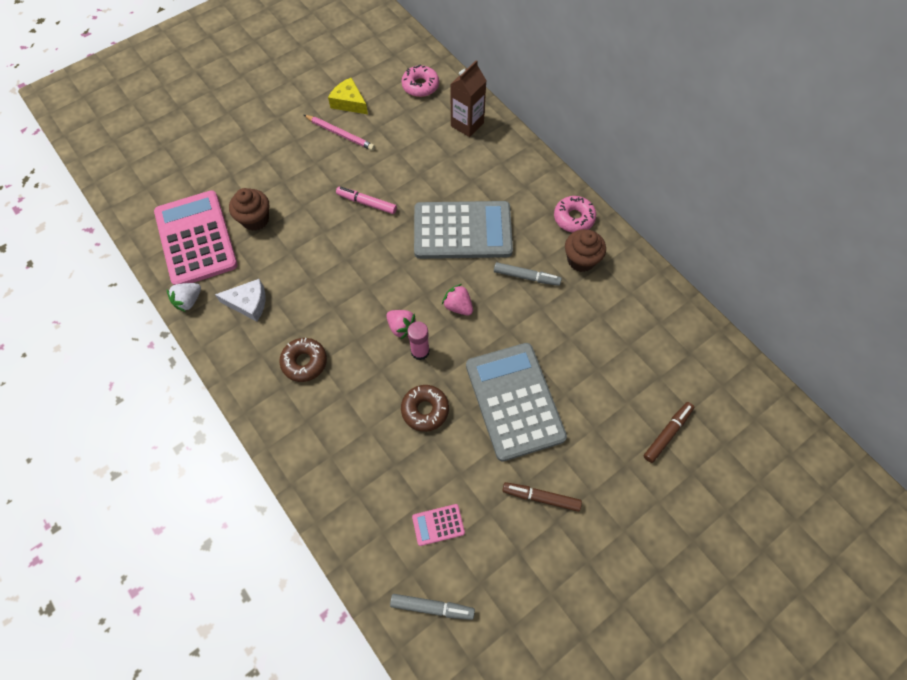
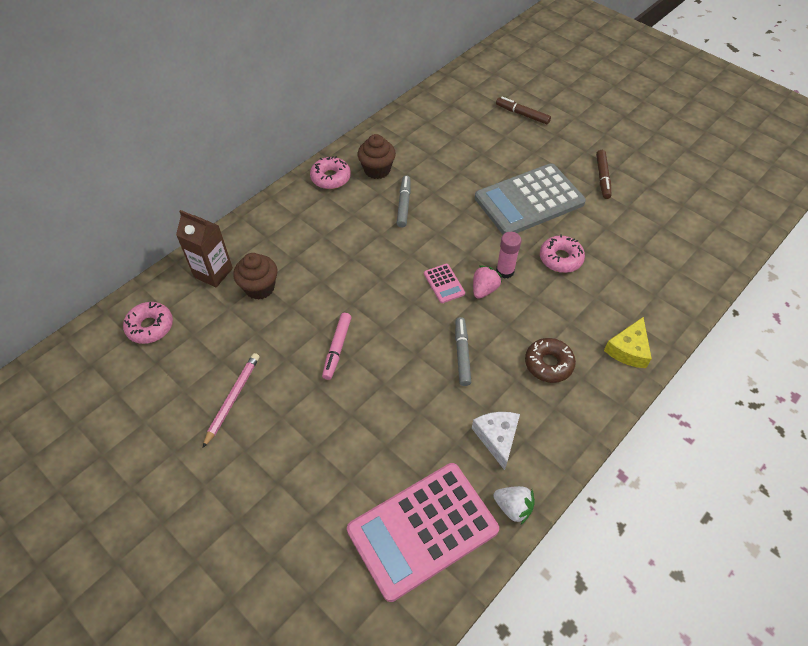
camera: 100 degrees left, 10 degrees down
(255, 219) = (380, 464): brown cupcake -> brown cupcake (259, 288)
(349, 102) = (177, 400): yellow cheese -> yellow cheese (628, 349)
(425, 410) = (560, 258): brown donut -> pink donut
(432, 607) = (715, 230): grey marker -> grey marker (462, 354)
(438, 525) = (653, 235): pink calculator -> pink calculator (444, 283)
(458, 306) = (448, 249): pink strawberry -> none
(462, 231) = (360, 258): grey calculator -> none

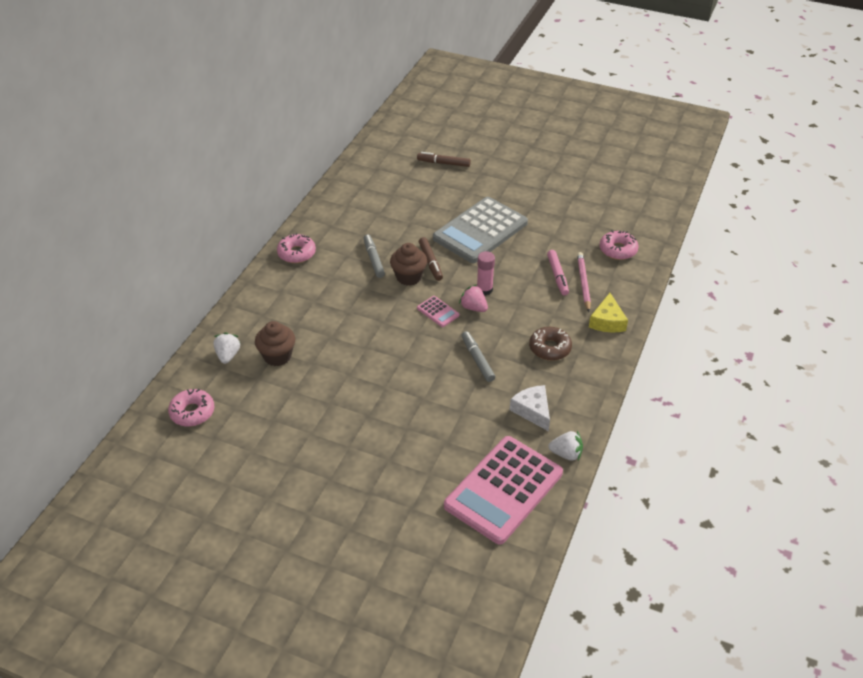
camera: 20 degrees left, 10 degrees down
(213, 273) = (228, 355): brown carton -> white strawberry
(232, 398) = (299, 445): pink pencil -> pink pencil (583, 283)
(337, 348) = (371, 384): pink marker -> pink marker (557, 276)
(377, 170) = (336, 237): brown cupcake -> brown cupcake (409, 277)
(484, 289) = (473, 308): pink strawberry -> pink strawberry turned 60 degrees counterclockwise
(560, 258) = (526, 269): pink donut -> pink donut (618, 250)
(602, 177) = (533, 199): brown marker -> brown marker (430, 262)

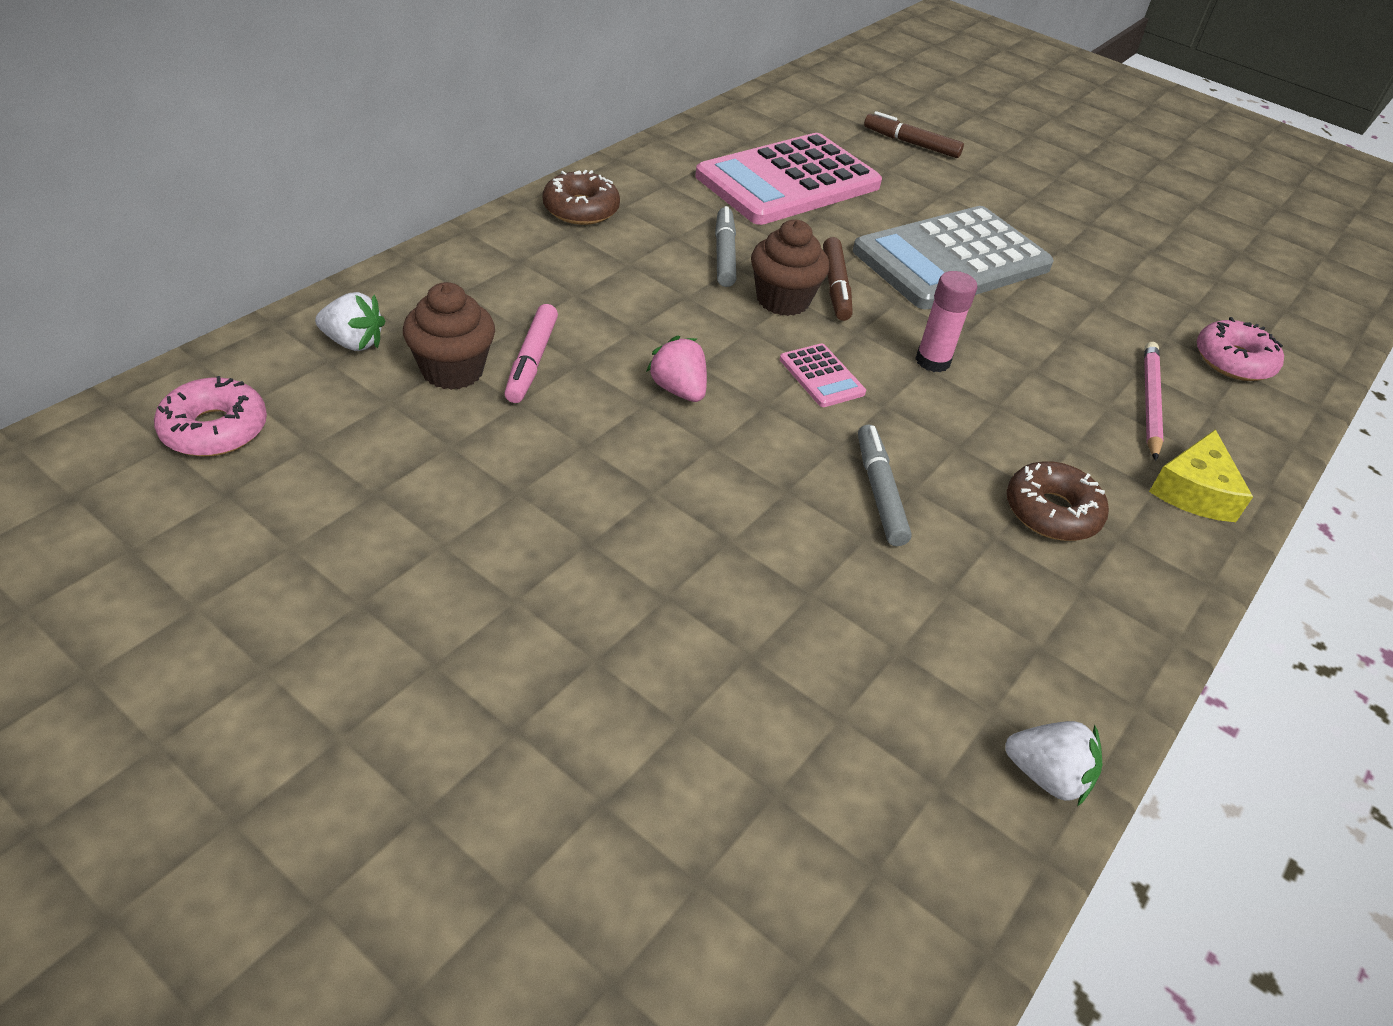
camera: 10 degrees right, 0 degrees up
(228, 355) = (353, 343): white strawberry -> white strawberry turned 90 degrees clockwise
(296, 253) = (581, 209): pink donut -> brown donut
(473, 308) = (900, 388): pink strawberry -> pink strawberry (678, 390)
(503, 489) = (859, 825): pink calculator -> pink calculator (788, 181)
(532, 411) = (981, 641): white cheese -> none
(557, 276) = (1095, 375): pink marker -> pink marker (532, 361)

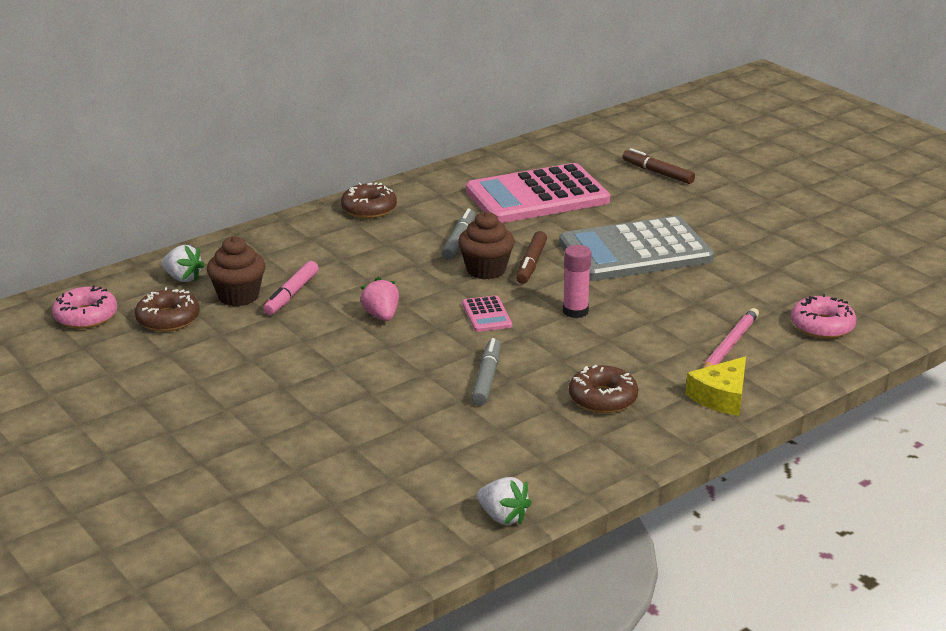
camera: 20 degrees right, 15 degrees down
(355, 423) = (168, 319): none -> brown donut

